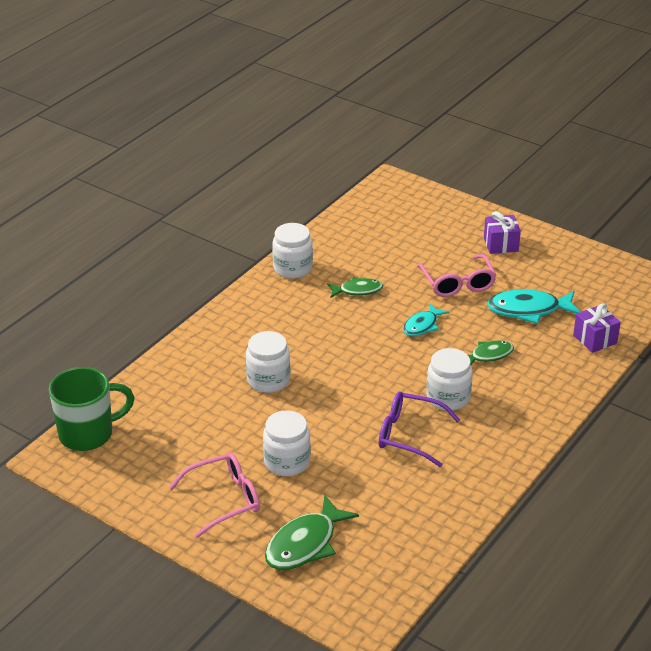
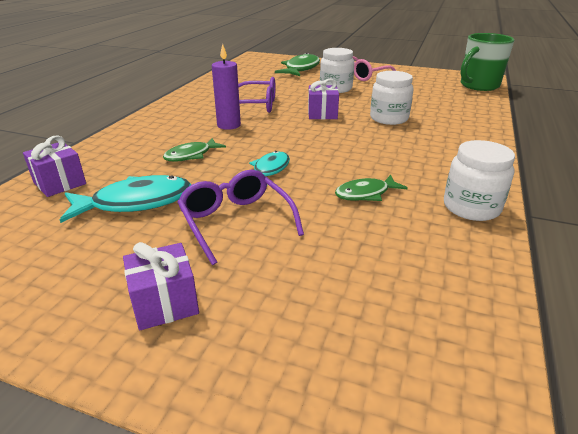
camera: 165 degrees right, 5 degrees down
(337, 402) = (322, 114): none -> purple gift
(448, 398) = (229, 125): white jar -> purple candle
(457, 283) = (236, 221): pink glasses -> purple glasses

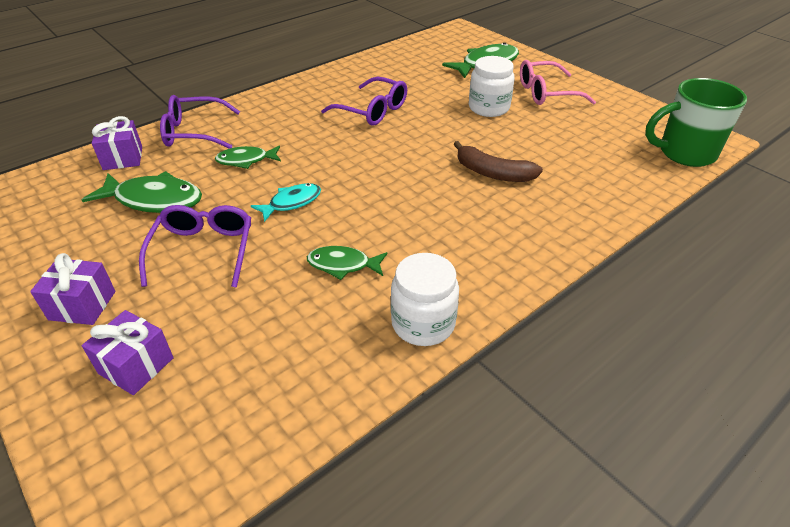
camera: 30 degrees right, 10 degrees up
(114, 149) = (194, 132): none -> purple glasses
(136, 202) = (154, 200): turquoise fish -> green fish
(229, 125) = (317, 131): purple candle -> none
(322, 114) = (427, 143): purple gift -> purple gift (136, 366)
(389, 118) = (493, 173): white jar -> brown banana

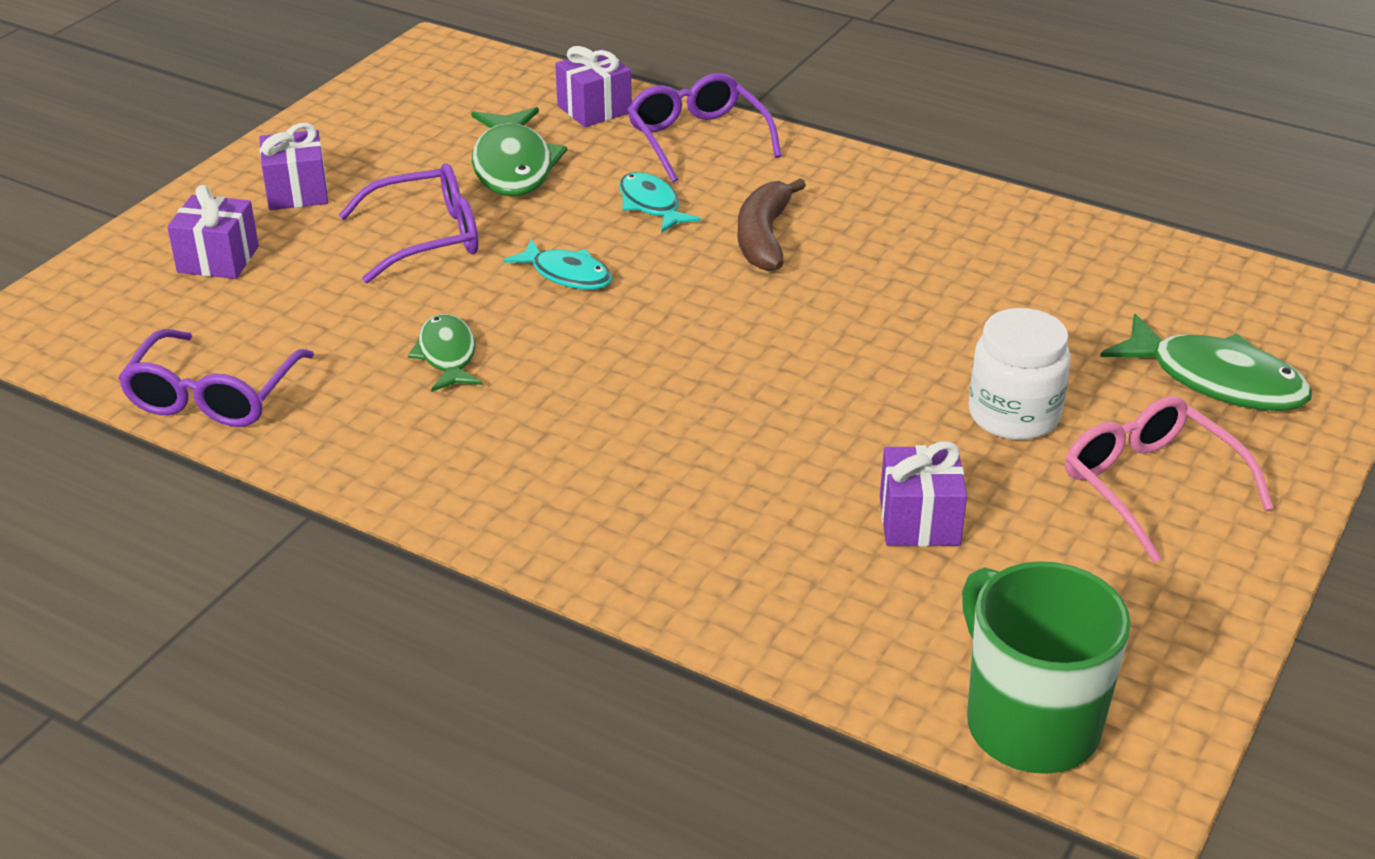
camera: 70 degrees right, 5 degrees down
(246, 160) = (651, 205): green fish -> turquoise fish
(372, 111) = (892, 282): purple glasses -> purple glasses (213, 396)
(423, 323) = (355, 451): white jar -> none
(493, 173) = (771, 457): brown banana -> brown banana (764, 237)
(553, 146) = (919, 521): none -> purple gift

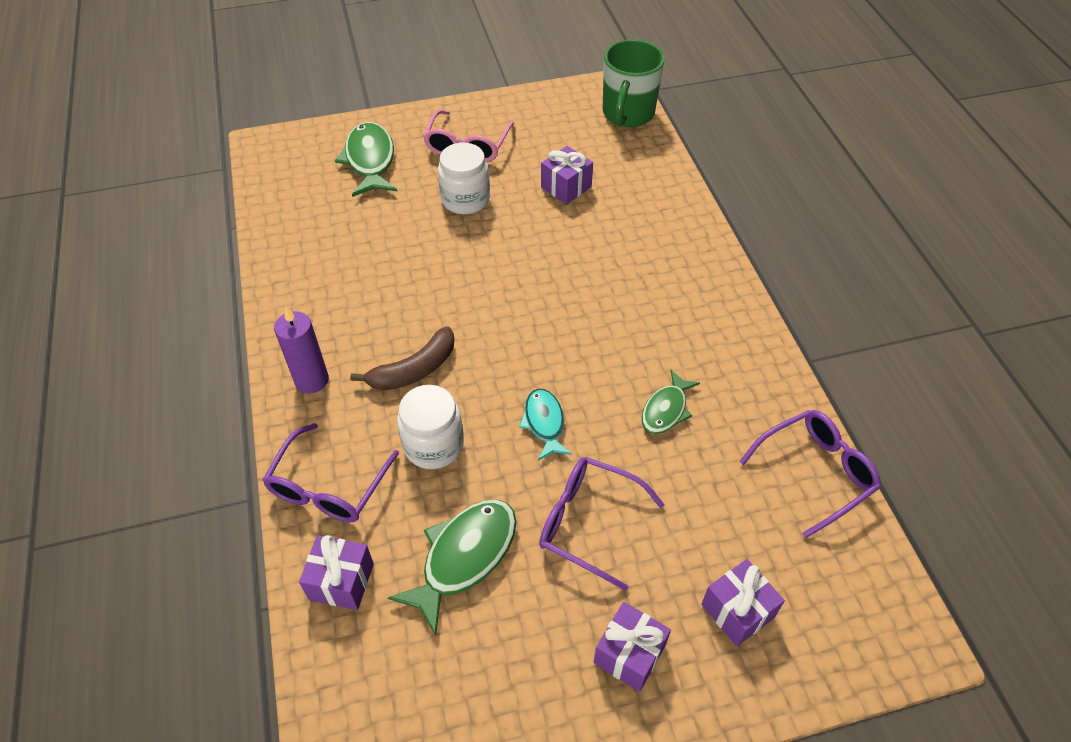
camera: 135 degrees left, 15 degrees up
(651, 205) = (433, 445): turquoise fish -> white jar
(844, 179) = (312, 380): none -> purple candle

